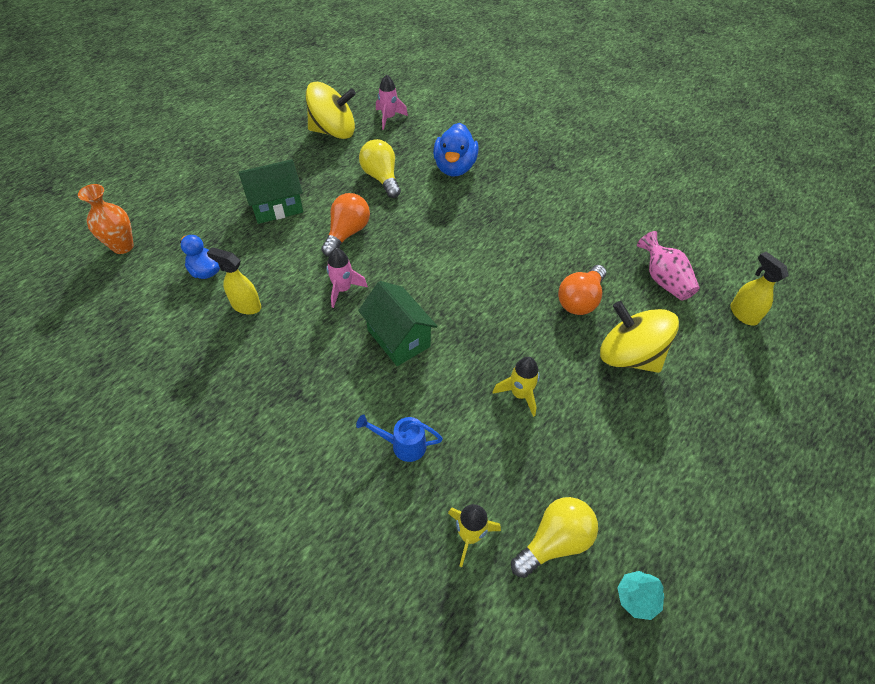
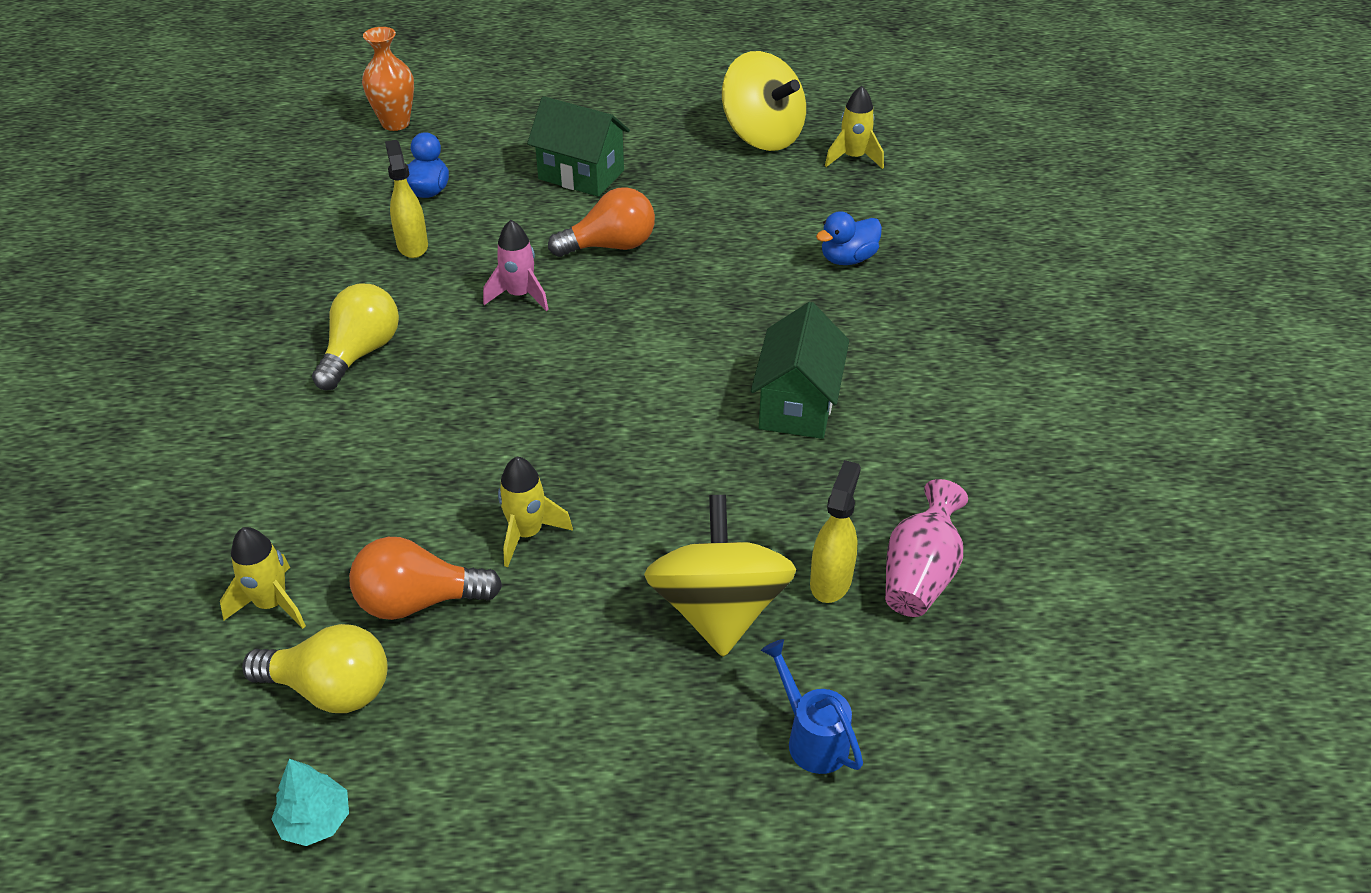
camera: 50 degrees right, 10 degrees down
(381, 178) = (738, 215): yellow light bulb -> yellow light bulb (361, 352)
(389, 118) = (853, 158): pink rocket -> yellow rocket
(398, 338) = (497, 380): green house -> green house (797, 405)
(402, 445) = (345, 474): blue watering can -> blue watering can (811, 737)
(454, 167) = (848, 259): blue duck -> blue duck, size x0.64
(580, 300) = (762, 505): orange light bulb -> orange light bulb (418, 601)
(743, 314) = (972, 707): yellow spray bottle -> yellow spray bottle (831, 580)

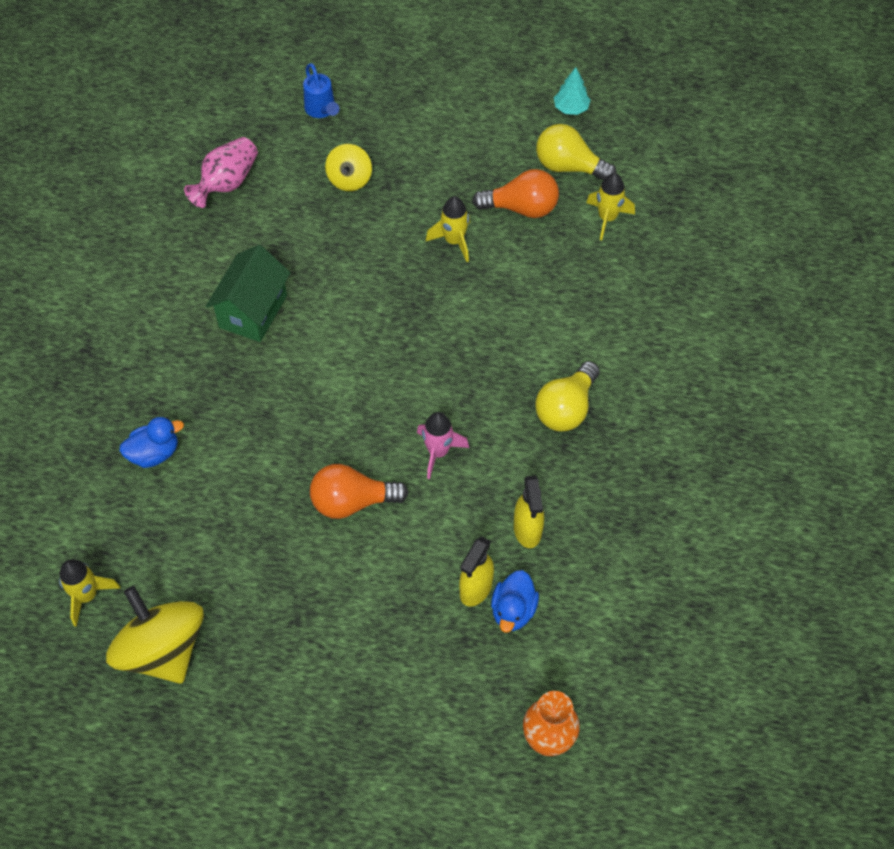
camera: 170 degrees left, 15 degrees up
(581, 175) = (361, 612): green house -> none
(719, 609) = (349, 179): yellow spinning top -> yellow spinning top, size x0.55
(831, 580) = (280, 187): yellow spray bottle -> yellow spray bottle (475, 589)

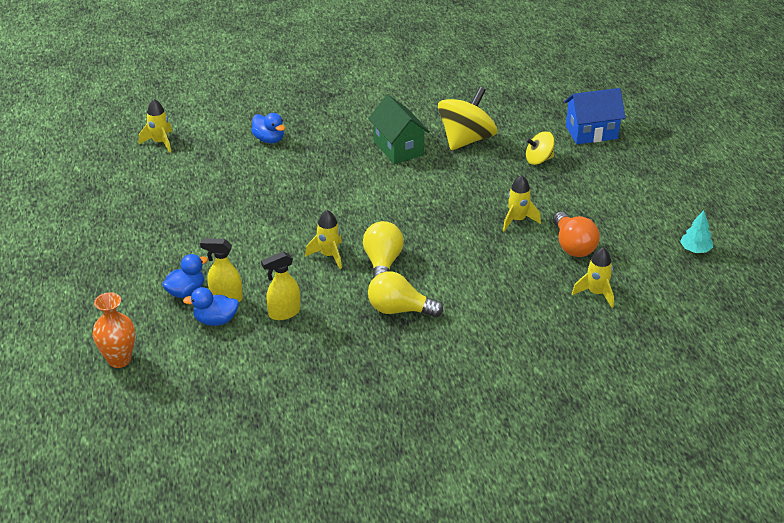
camera: 70 degrees right, 20 degrees down
(163, 650) = (134, 179): yellow spinning top -> yellow spinning top (466, 140)
(227, 183) = (497, 110): pink vase -> none
(253, 311) = (398, 148): green house -> green house turned 60 degrees clockwise
(322, 111) = (591, 132): blue watering can -> blue house
(352, 502) = (270, 227): orange light bulb -> none
(438, 452) = (329, 255): pink rocket -> yellow rocket
(444, 633) = (186, 291): none -> blue duck
(569, 167) = (633, 261): yellow light bulb -> yellow light bulb (382, 263)

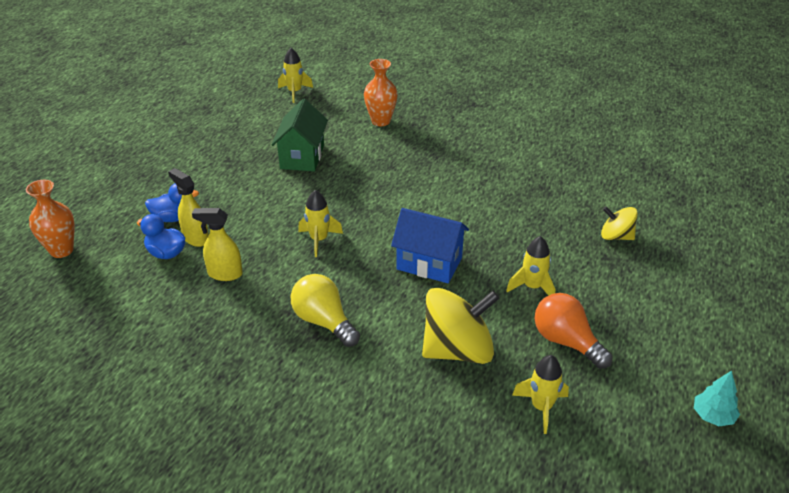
camera: 35 degrees right, 0 degrees up
(269, 139) = (381, 121): blue duck -> orange vase
(382, 263) = (357, 269): yellow light bulb -> none
(398, 148) = (485, 171): green house -> green house (302, 157)
(466, 140) = (558, 188): yellow spinning top -> yellow spinning top (458, 350)
(573, 246) = (566, 342): orange light bulb -> orange light bulb turned 120 degrees clockwise
(591, 132) = (702, 232): blue house -> blue house (429, 263)

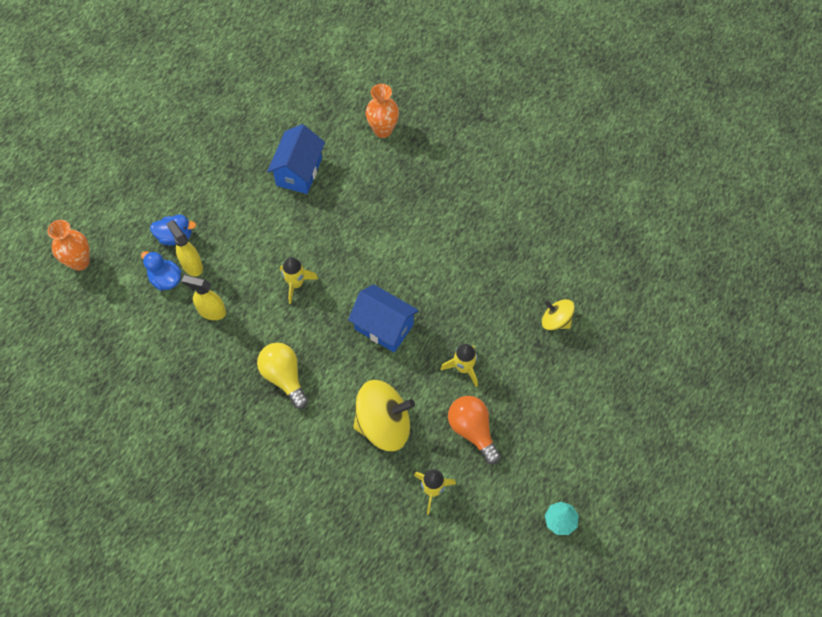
camera: 10 degrees right, 25 degrees up
(294, 92) = (307, 72): yellow rocket -> none
(302, 157) = (299, 172): green house -> blue house

